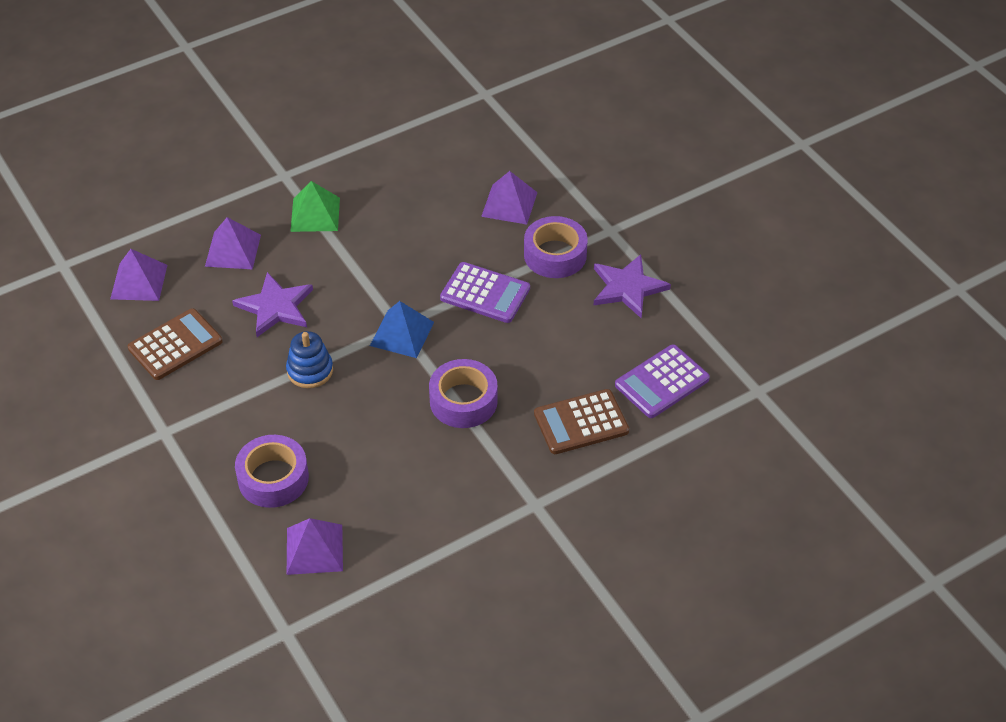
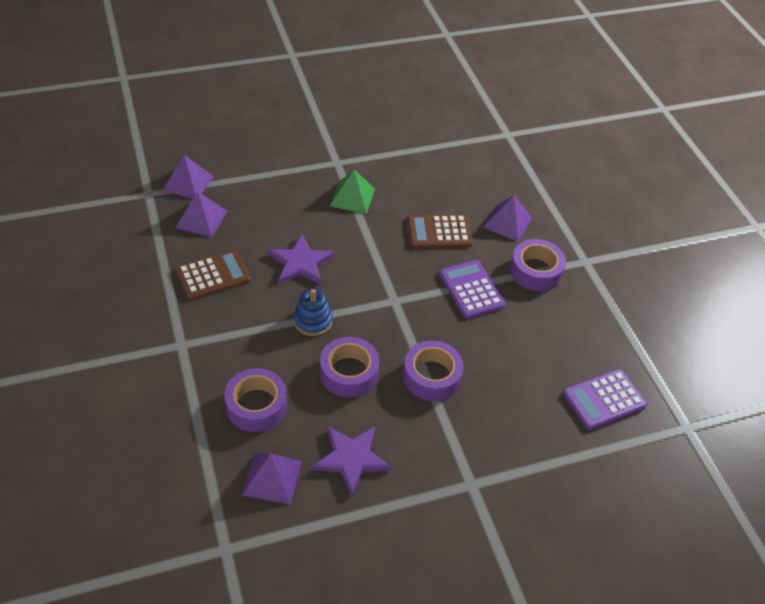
camera: 10 degrees right, 0 degrees up
(233, 250) = (281, 211): purple pyramid -> purple pyramid (188, 183)
(368, 418) = (349, 373): none -> purple tape
(402, 333) = (395, 307): blue pyramid -> none
(485, 293) = (471, 290): purple calculator -> purple calculator turned 150 degrees counterclockwise
(581, 422) = (527, 419): brown calculator -> brown calculator (439, 232)
(627, 288) = (590, 312): purple star -> purple star (351, 459)

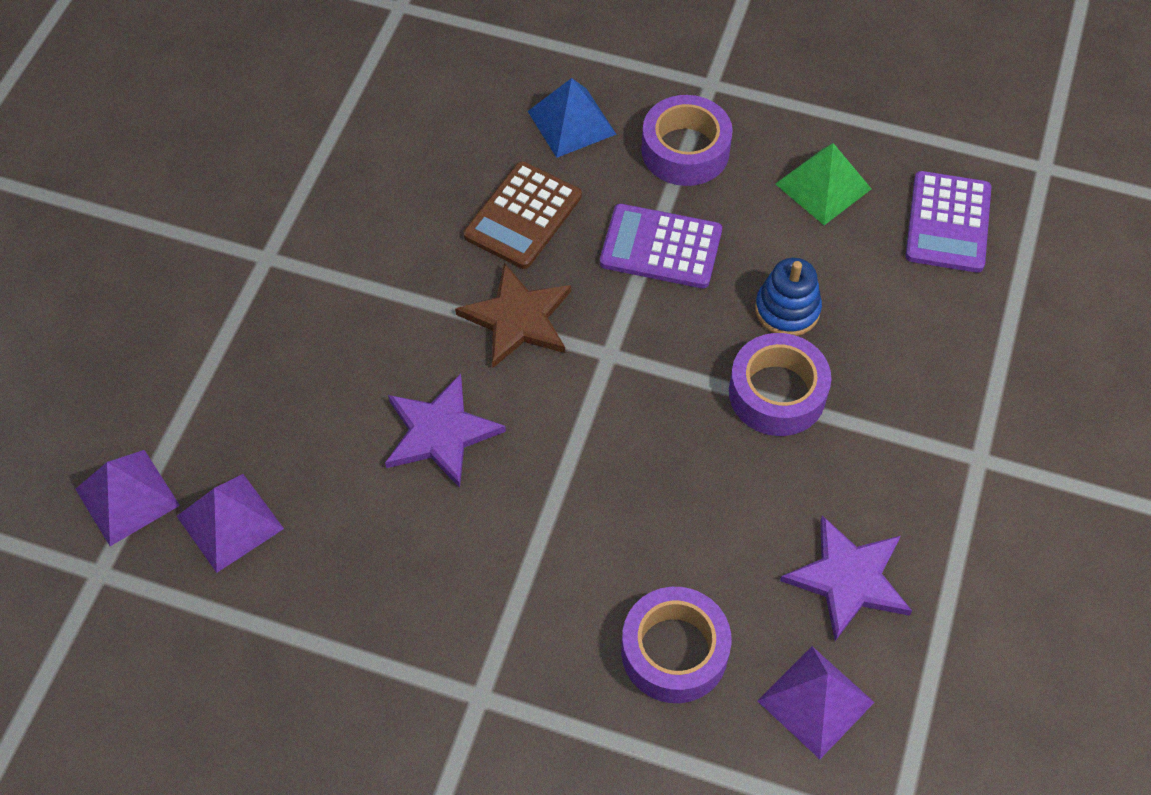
camera: 50 degrees left, 10 degrees up
(213, 275) = (369, 571): brown calculator -> none
(313, 321) = (569, 483): blue stacking toy -> blue stacking toy (787, 310)
(349, 373) = (699, 493): purple tape -> none
(352, 197) = (360, 281): green pyramid -> green pyramid (823, 186)
(383, 258) = (517, 319): none -> brown star
(507, 222) = (571, 122): purple pyramid -> blue pyramid

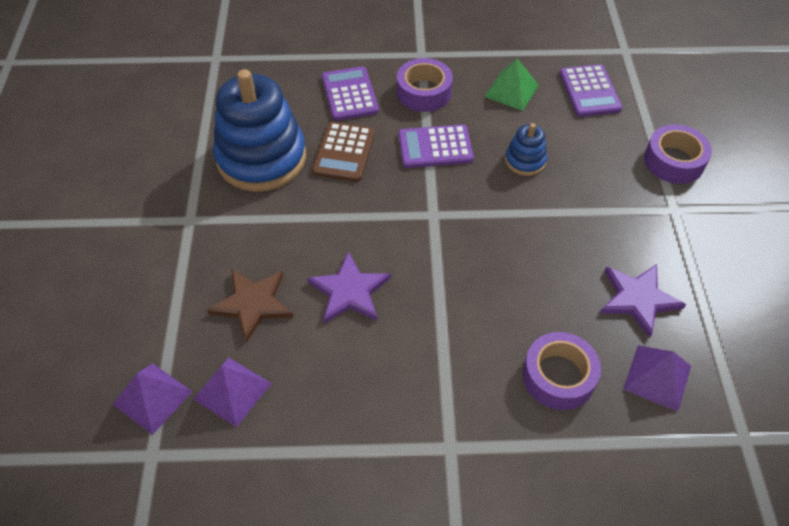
camera: 20 degrees left, 5 degrees down
(401, 191) = (261, 158): none -> blue stacking toy
(517, 319) = (367, 210): brown star -> brown star (252, 304)
(571, 122) = (349, 94): blue pyramid -> purple calculator
(777, 393) = (543, 207): purple tape -> purple tape (674, 161)

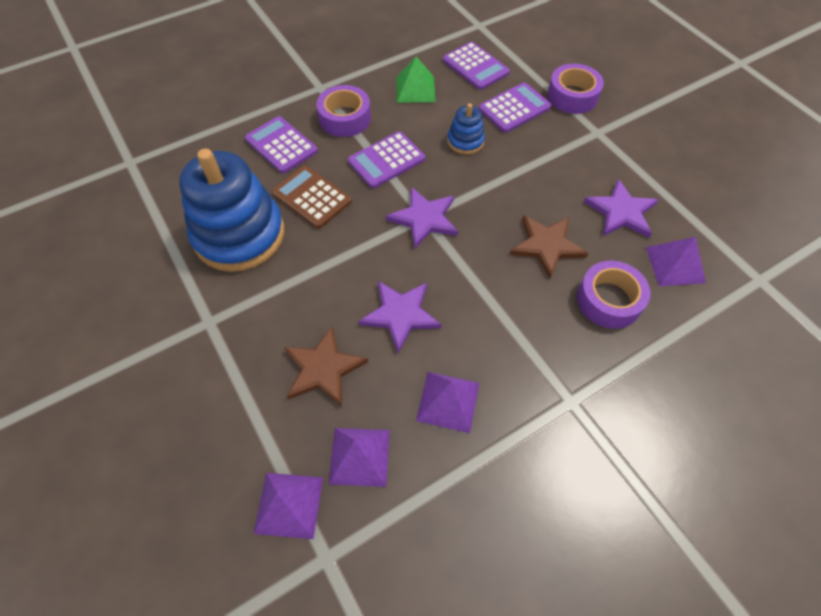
camera: 30 degrees left, 5 degrees up
(338, 386) = (448, 401): none -> purple pyramid
(344, 152) = (311, 197): brown calculator -> brown calculator turned 150 degrees clockwise
(432, 216) = (424, 218): none -> purple star
(533, 295) = (546, 245): none -> brown star
(600, 149) = (514, 108): none -> purple calculator

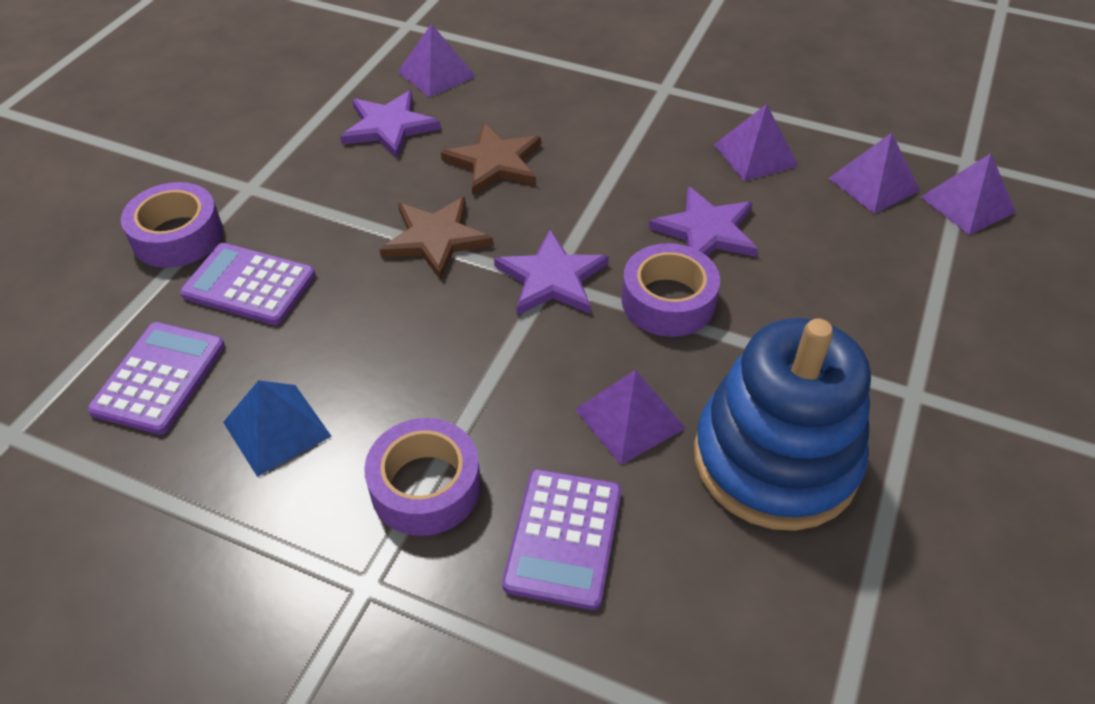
camera: 125 degrees left, 10 degrees down
(311, 197) = (629, 418): brown calculator -> purple pyramid
(323, 369) = (834, 255): brown star -> brown star (436, 239)
(386, 160) = (480, 374): purple calculator -> none
(415, 89) = (276, 429): green pyramid -> blue pyramid
(465, 141) = (367, 306): blue stacking toy -> none
(609, 300) = (527, 100): purple tape -> purple tape (668, 301)

